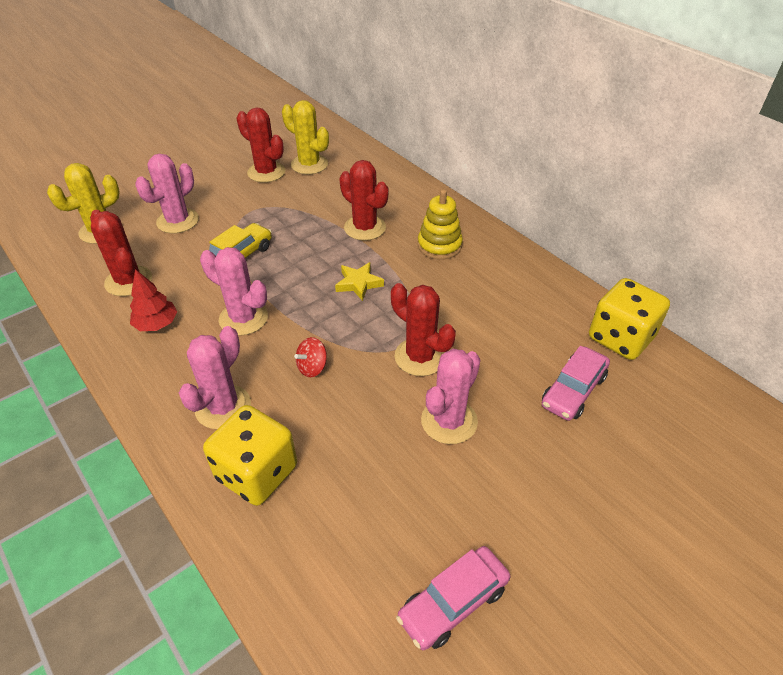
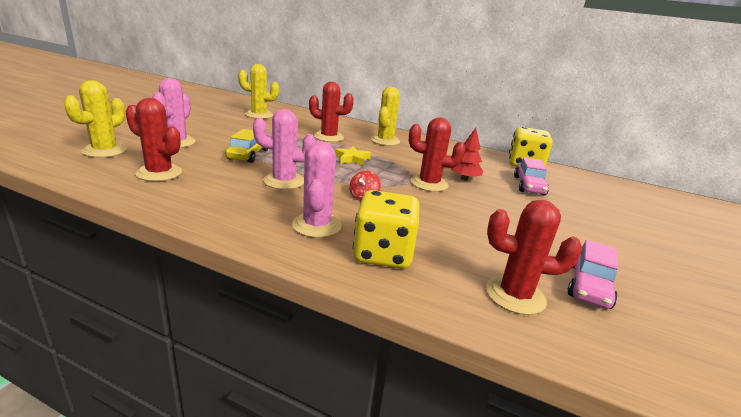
camera: 30 degrees left, 20 degrees down
(157, 324) = (210, 192): red tree -> red tree (464, 179)
(266, 172) = (229, 119): red cactus -> red cactus (515, 295)
(439, 245) = (385, 141): yellow stacking toy -> yellow cactus
(449, 421) = (480, 207): pink cactus -> none

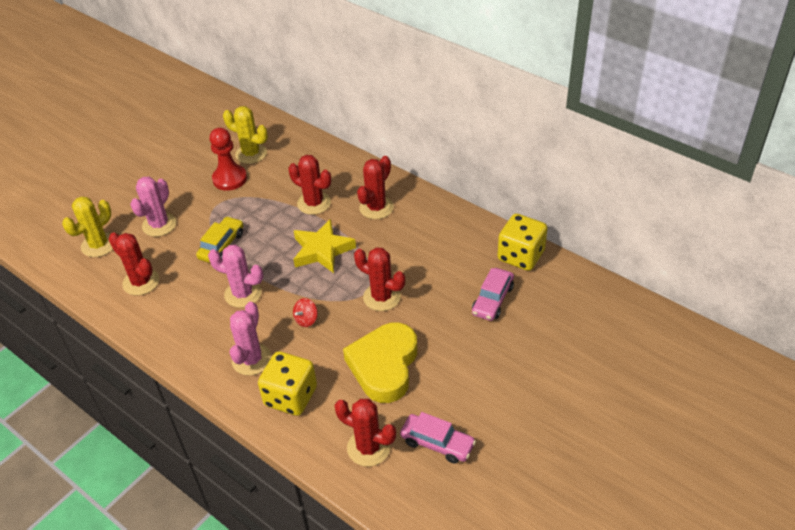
camera: 20 degrees right, 20 degrees up
(244, 124) = (229, 179): none -> red pawn
(352, 159) = (322, 250): yellow star -> yellow star, size x1.72
(385, 141) = (376, 208): yellow cactus -> red cactus
(464, 179) = (426, 287): red tree -> none
(471, 226) = (384, 366): none -> yellow heart
(588, 285) = (437, 443): pink car -> pink car turned 105 degrees counterclockwise

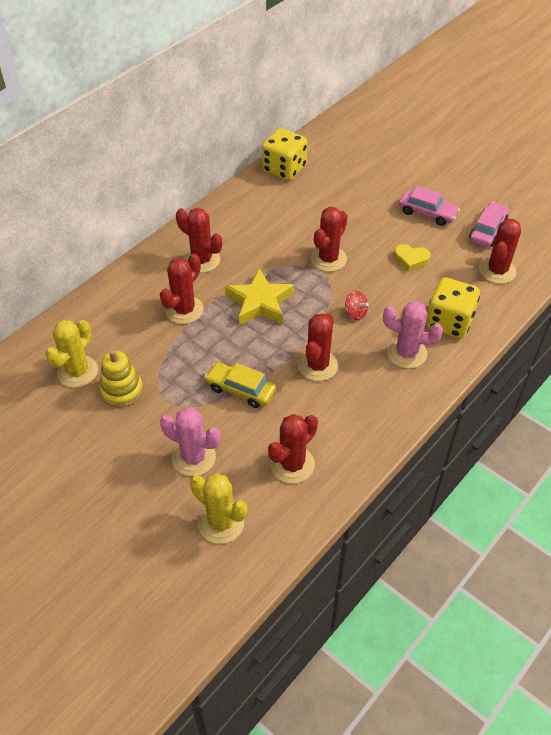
camera: 90 degrees left, 5 degrees up
(229, 179) = (121, 390): red pawn -> yellow stacking toy
(243, 294) = (317, 365): pink cactus -> red cactus
(384, 366) = (411, 259): yellow heart -> yellow heart, size x0.46
(492, 300) = (335, 190): pink car -> pink car (427, 213)

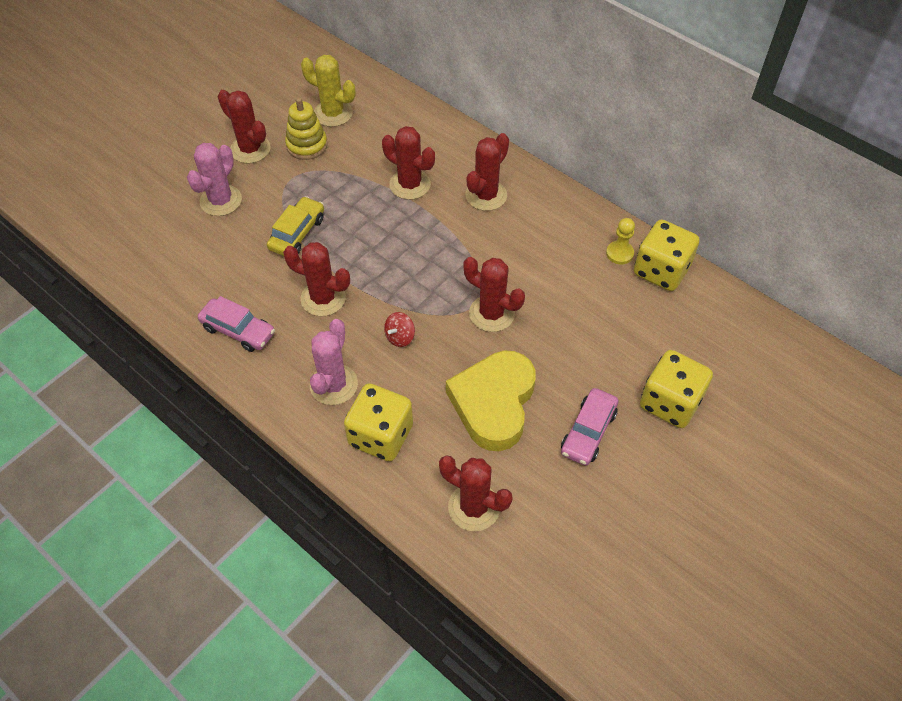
camera: 90 degrees right, 5 degrees up
(221, 523) = (147, 222): yellow cactus -> none
(260, 302) = (419, 247): yellow star -> none
(267, 188) = (619, 253): none -> yellow pawn
(292, 464) = (199, 275): red cactus -> red cactus (250, 149)
(398, 174) = (670, 402): none -> yellow dice
(411, 259) = (493, 403): yellow heart -> yellow heart, size x2.17
(487, 231) = (556, 507): pink car -> pink car (238, 330)

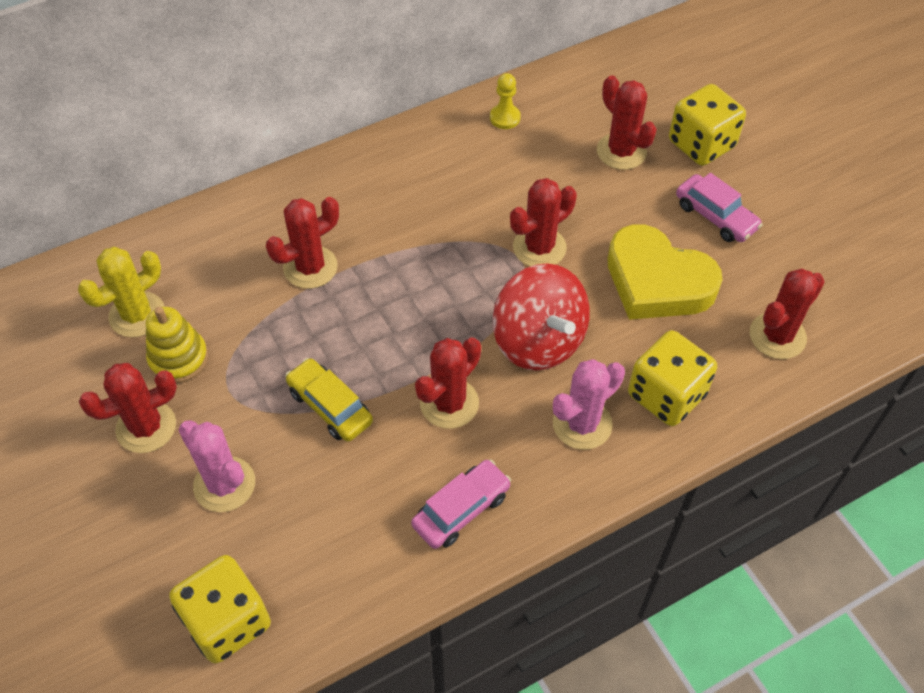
camera: 70 degrees left, 0 degrees up
(333, 385) = (582, 424): pink cactus -> pink cactus turned 75 degrees counterclockwise
(400, 337) = (538, 340): red spinning top -> red spinning top, size x2.46
(486, 195) = (367, 201): red cactus -> red cactus (621, 151)
(661, 270) = (541, 95): yellow dice -> yellow dice (227, 621)

